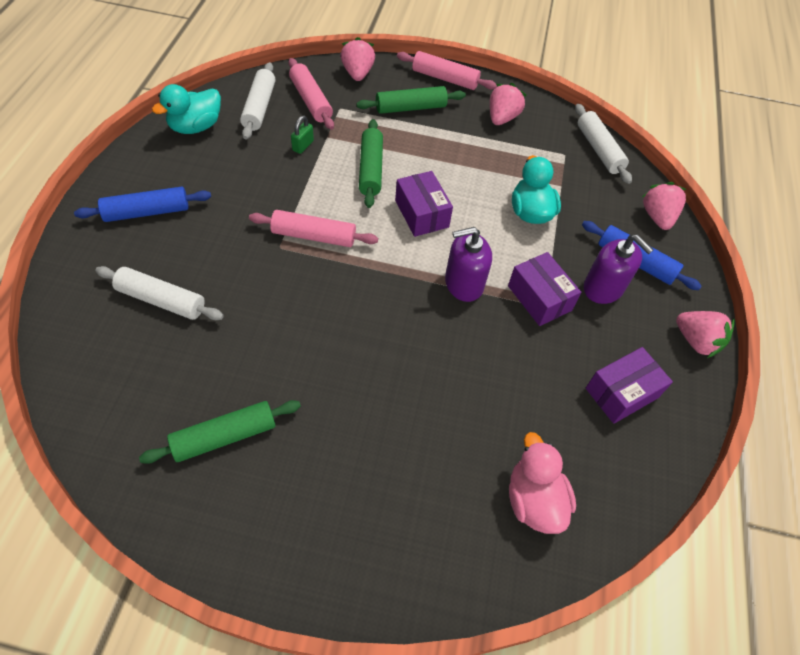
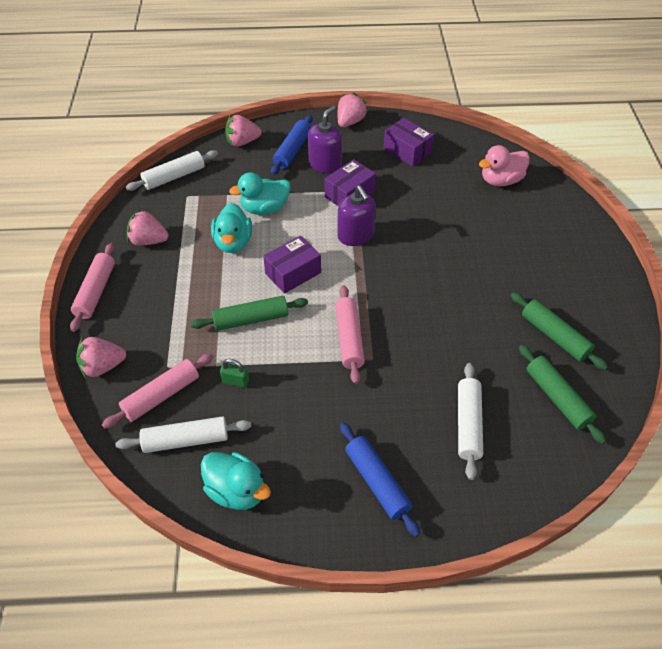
camera: 100 degrees left, 5 degrees down
(410, 108) = (151, 309): green rolling pin -> green rolling pin (557, 398)
(482, 177) = (233, 242): none -> turquoise duck

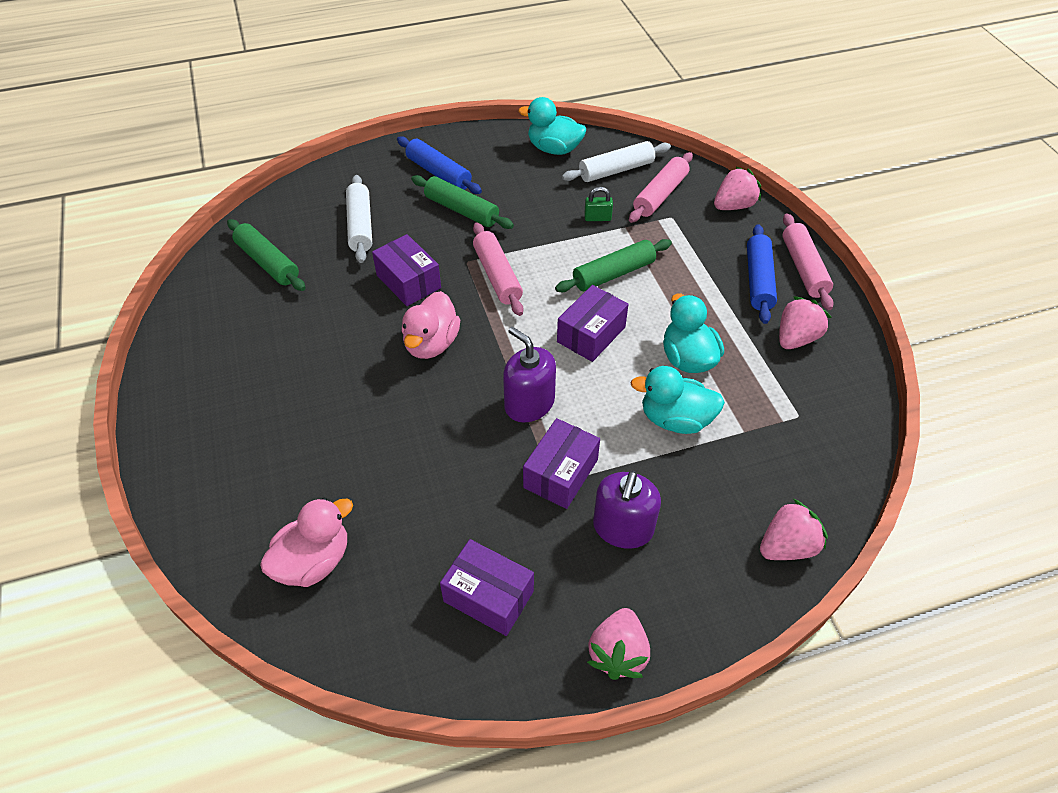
camera: 165 degrees right, 0 degrees up
(148, 241) = (796, 338): pink strawberry -> pink strawberry turned 45 degrees counterclockwise
(174, 177) = (843, 446): white rolling pin -> none
(264, 208) = (675, 419): turquoise duck -> turquoise duck turned 135 degrees counterclockwise
(292, 150) = (691, 547): blue rolling pin -> blue rolling pin (758, 280)
(416, 290) = (431, 344): none -> pink duck
(427, 349) = (408, 281): none -> purple box
(554, 336) = (260, 323): green rolling pin -> green rolling pin (461, 210)

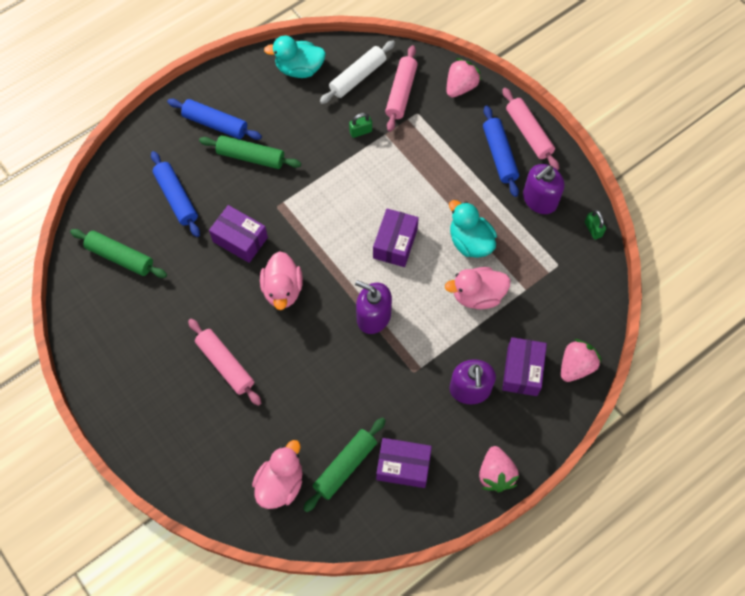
camera: 20 degrees left, 15 degrees up
(360, 226) = (176, 198): white rolling pin -> blue rolling pin
(497, 276) = (305, 212): pink rolling pin -> pink rolling pin (225, 364)
(560, 473) = (415, 363): purple box -> purple box (522, 371)
(613, 274) = (392, 182): green rolling pin -> green rolling pin (345, 466)
(675, 419) = (477, 295): turquoise duck -> pink duck
(796, 338) = (539, 199): pink strawberry -> purple soap dispenser
(860, 389) = (593, 229): none -> green padlock

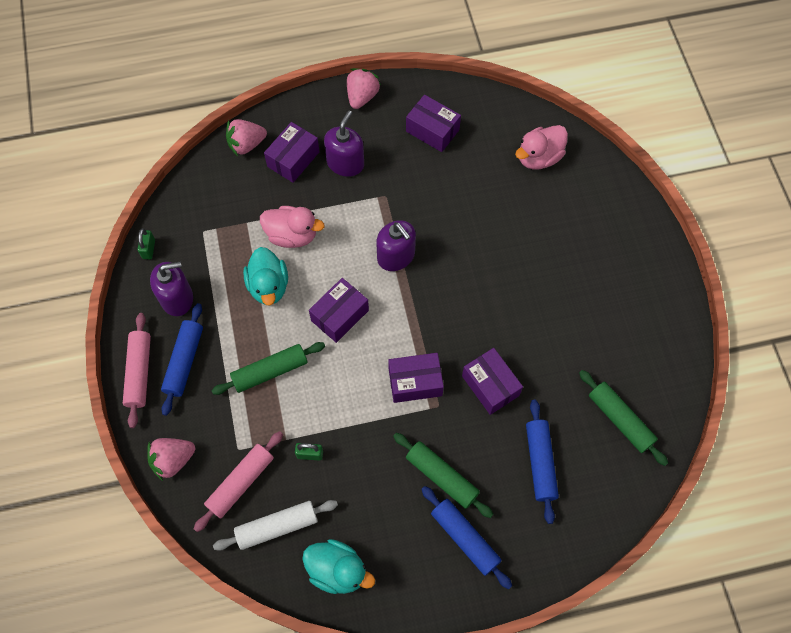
camera: 155 degrees left, 0 degrees up
(225, 364) = (550, 270): pink rolling pin -> none
(282, 290) = (469, 316): pink duck -> none
(304, 216) = (415, 382): none -> purple box
(345, 466) = (480, 149): green rolling pin -> green rolling pin (270, 371)

